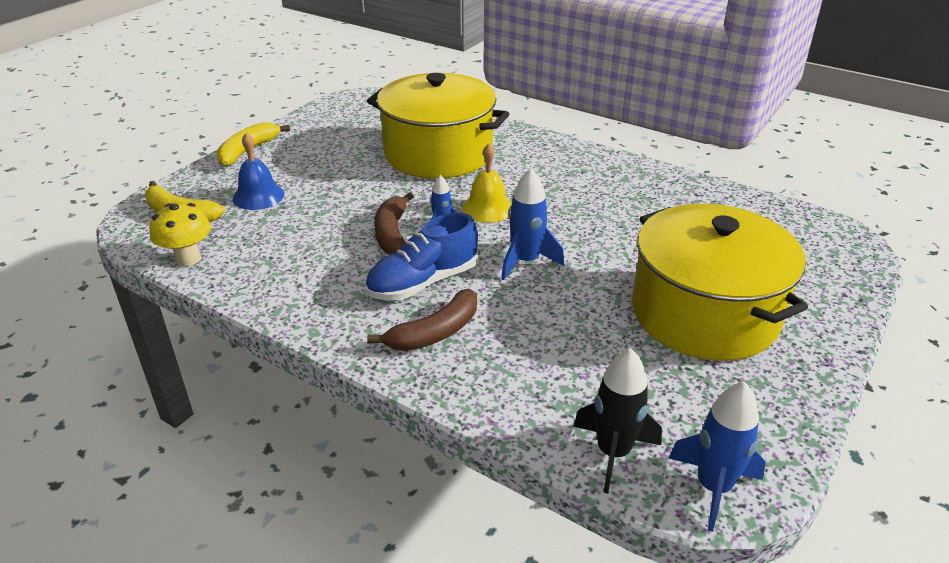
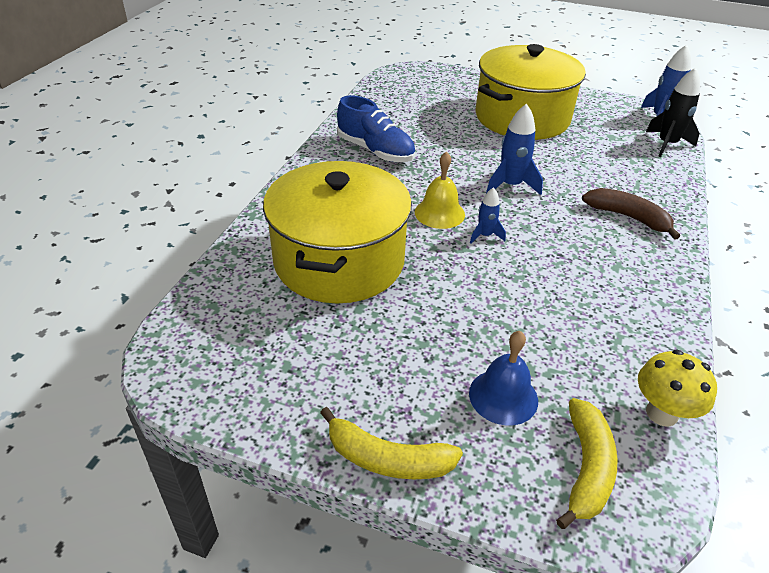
camera: 105 degrees left, 5 degrees up
(392, 234) = (516, 264): brown banana -> none
(423, 282) = (574, 232): blue shoe -> blue shoe (375, 151)

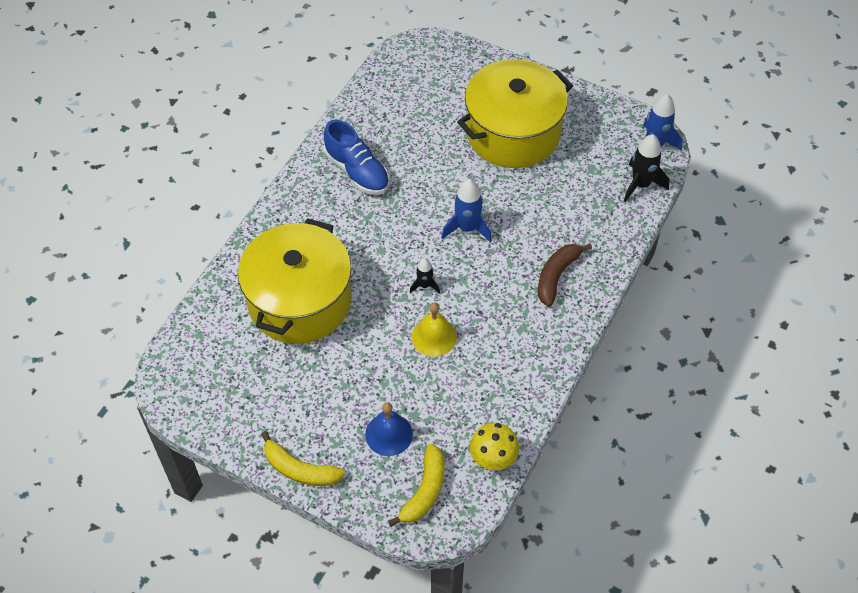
camera: 10 degrees right, 15 degrees up
(439, 213) = (394, 256): yellow bell -> yellow bell (434, 336)
(485, 235) = (424, 285): blue rocket -> black rocket
(628, 217) = (556, 276): brown banana -> brown banana turned 105 degrees counterclockwise

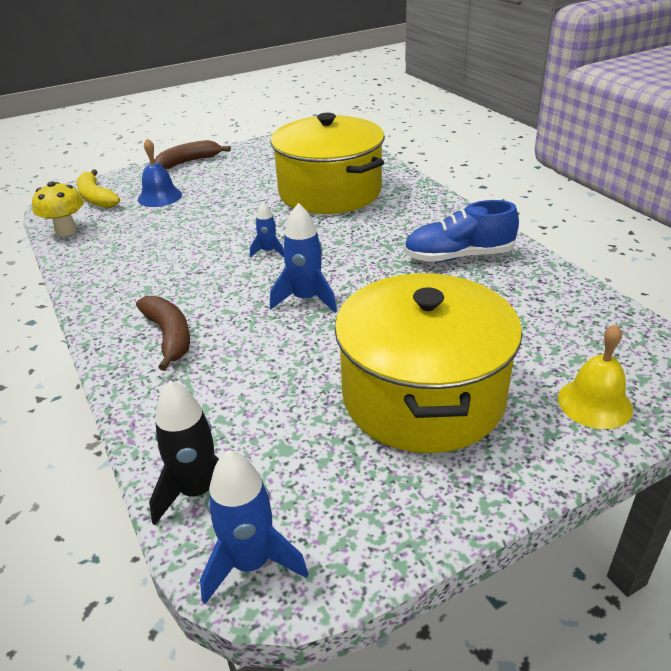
camera: 125 degrees right, 20 degrees down
(300, 469) = (189, 162): yellow banana -> brown banana
(424, 285) = (268, 252): black rocket -> blue rocket
(434, 336) = (210, 240): yellow bell -> yellow bell (594, 403)

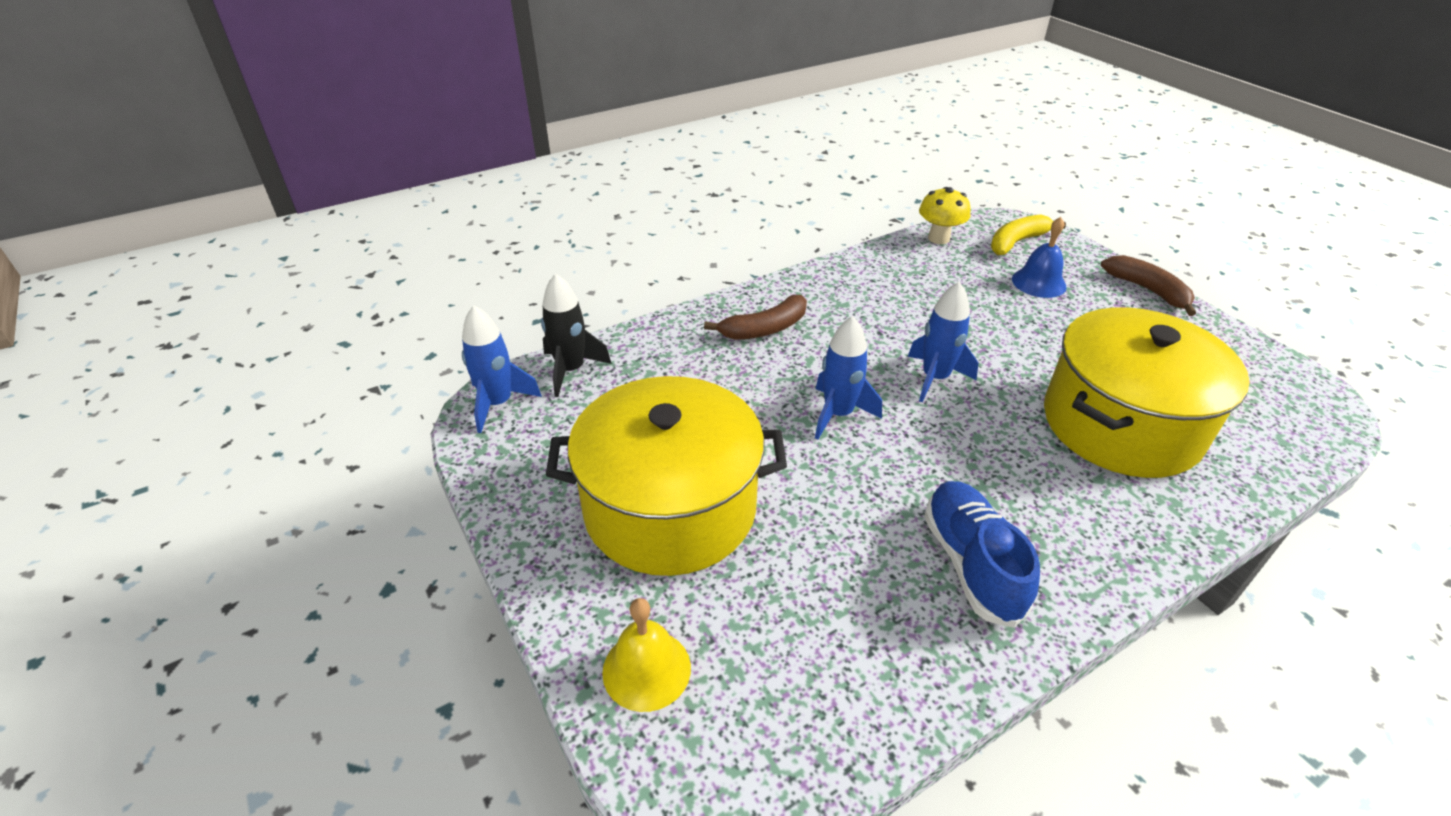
camera: 85 degrees right, 5 degrees up
(268, 252) = (935, 378): blue rocket -> blue rocket, size x1.70

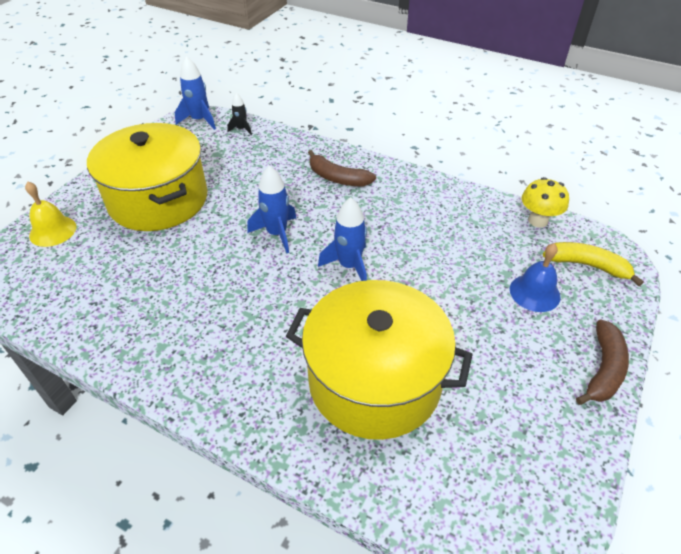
camera: 60 degrees right, 5 degrees up
(571, 370) = (241, 129): black rocket -> black rocket, size x0.59
(971, 563) = (177, 327): blue shoe -> none

